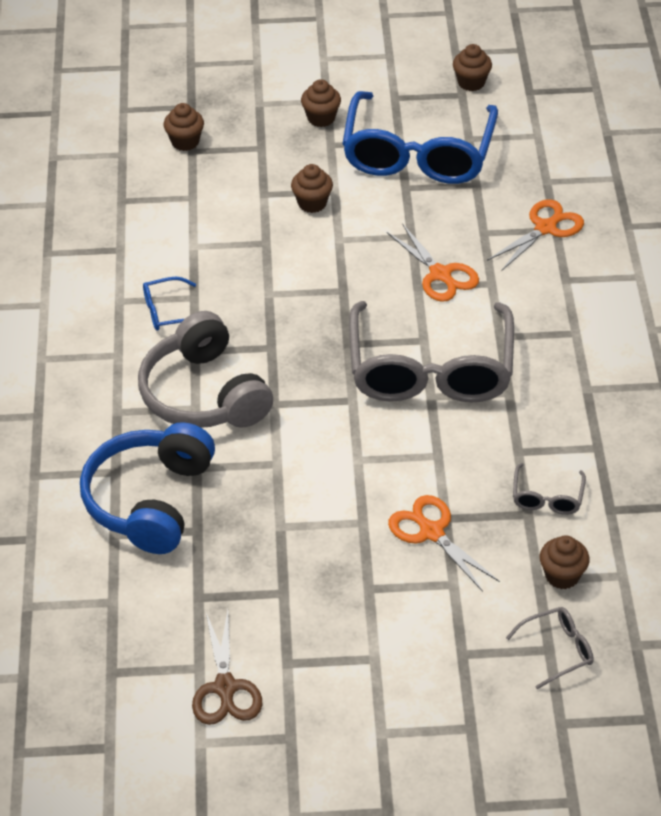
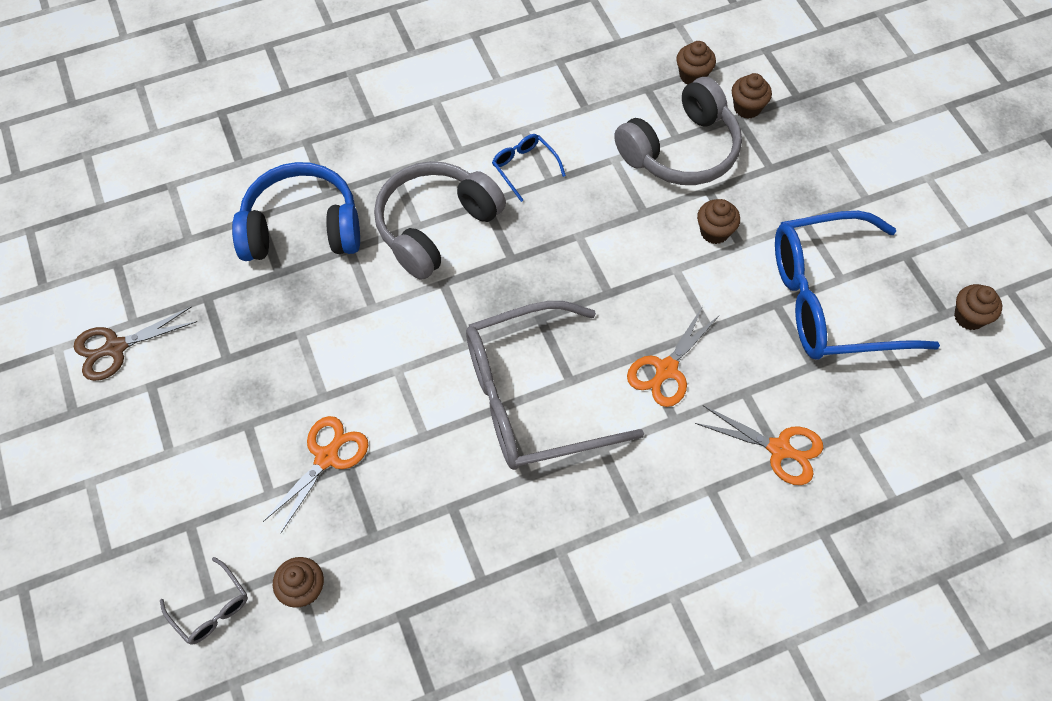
camera: 70 degrees right, 15 degrees up
(208, 198) = (681, 150): none -> grey headphones
(321, 118) = (838, 202): brown cupcake -> brown cupcake (692, 76)
(547, 497) = (399, 549): grey glasses -> none

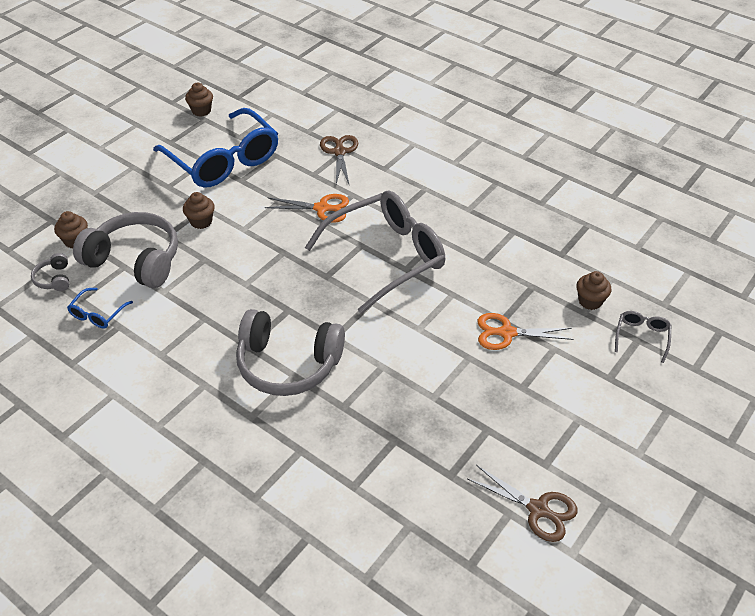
camera: 120 degrees left, 15 degrees down
(302, 228) = (344, 448): blue headphones -> none
(524, 167) = (200, 337): blue glasses -> blue glasses (98, 314)
(532, 398) = (386, 256): grey glasses -> grey glasses turned 75 degrees counterclockwise
(692, 76) = (54, 279): brown cupcake -> grey headphones
(780, 449) = (339, 152): orange scissors -> brown scissors

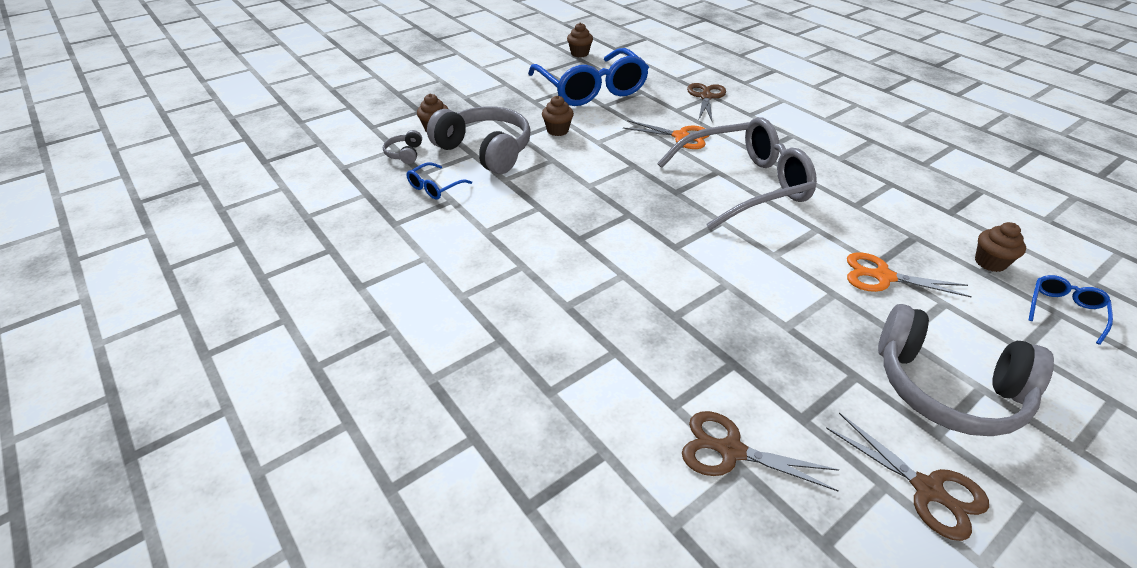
camera: 15 degrees right, 5 degrees down
(288, 364) = (619, 263): grey headphones -> grey headphones (946, 388)
(399, 513) = (729, 450): none -> brown scissors
(641, 337) = (1064, 311): grey glasses -> blue glasses

